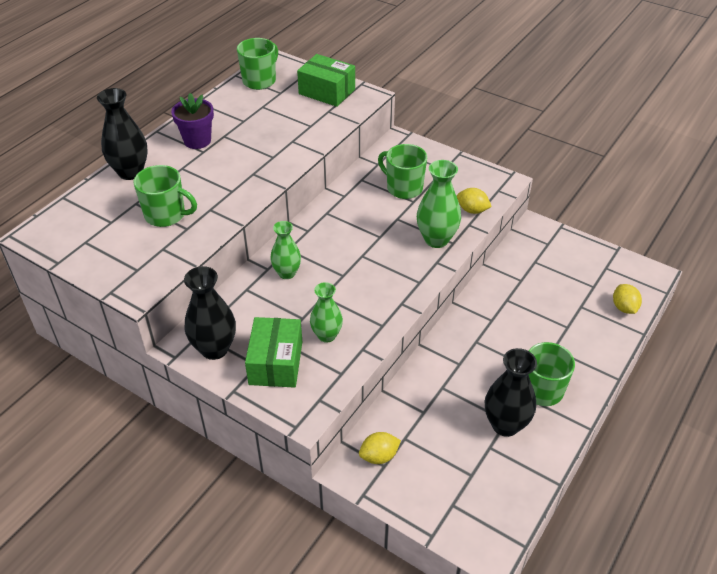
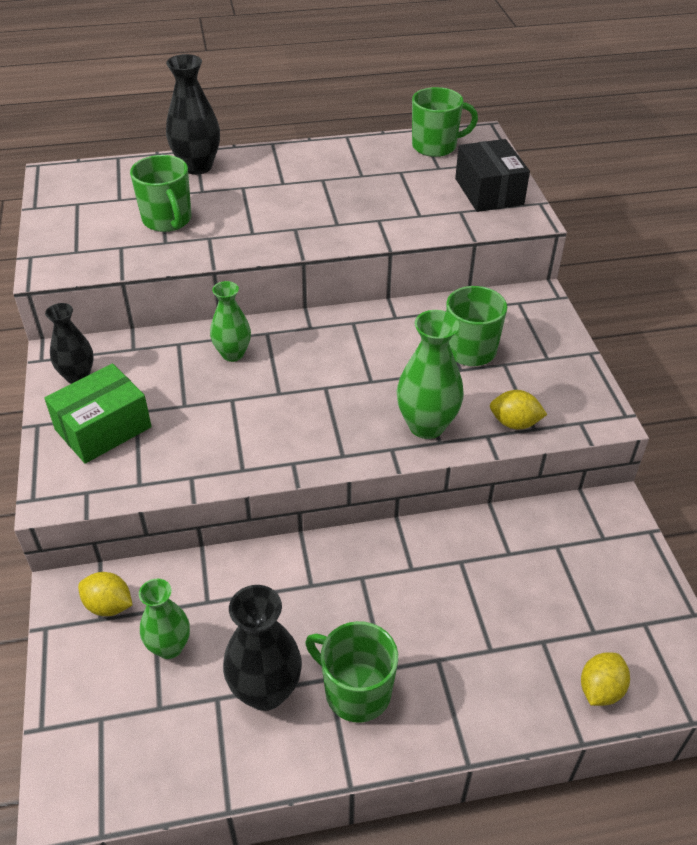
camera: 45 degrees right, 0 degrees up
(197, 141) = (293, 171): purple flower pot -> none
(214, 349) = (78, 376): black vase -> black vase, size x0.66
(327, 91) = (489, 191): green box -> black box
(327, 335) = (180, 438): green vase -> green vase (169, 647)
(472, 210) = (514, 423): yellow lemon -> yellow lemon turned 60 degrees counterclockwise

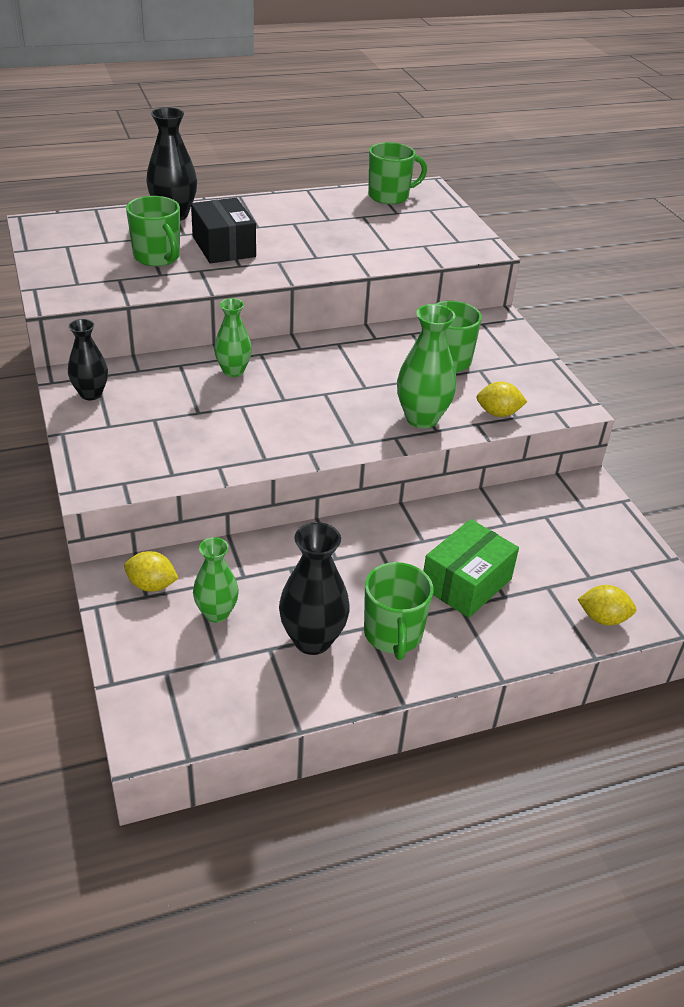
camera: 10 degrees left, 5 degrees down
(103, 428) = (126, 433): green box -> green box (466, 583)
(356, 691) = (393, 634): green mug -> green mug turned 120 degrees counterclockwise
(489, 191) = (445, 230): black box -> black box (223, 247)
(600, 690) = (602, 618): yellow lemon -> yellow lemon turned 75 degrees clockwise

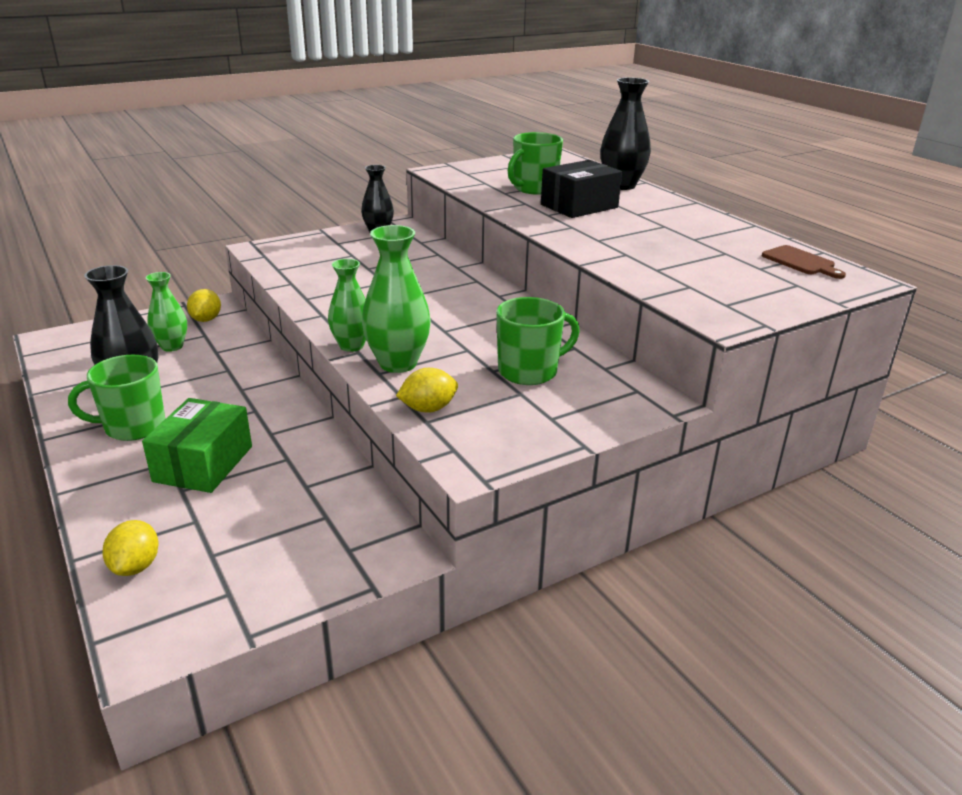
camera: 80 degrees right, 10 degrees down
(233, 371) = (439, 273): green vase -> green vase (351, 346)
(389, 196) = (801, 262): green mug -> brown cutting board
(466, 583) = (203, 464): green box -> green box turned 75 degrees clockwise
(498, 413) = (428, 409): yellow lemon -> yellow lemon turned 75 degrees clockwise

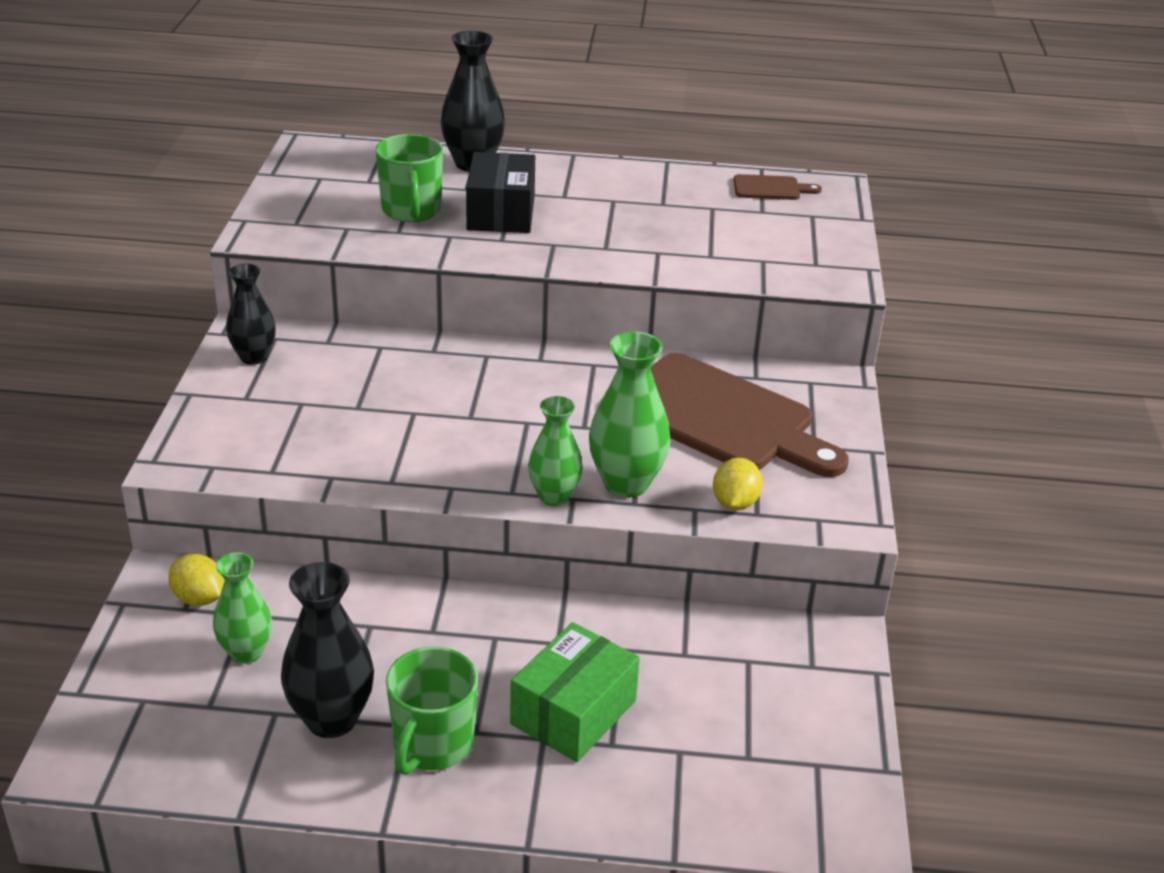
camera: 55 degrees left, 5 degrees up
(136, 566) = (724, 816): yellow lemon -> none
(203, 464) = (573, 712): green box -> green box turned 75 degrees clockwise
(529, 371) = (721, 418): green mug -> brown cutting board

